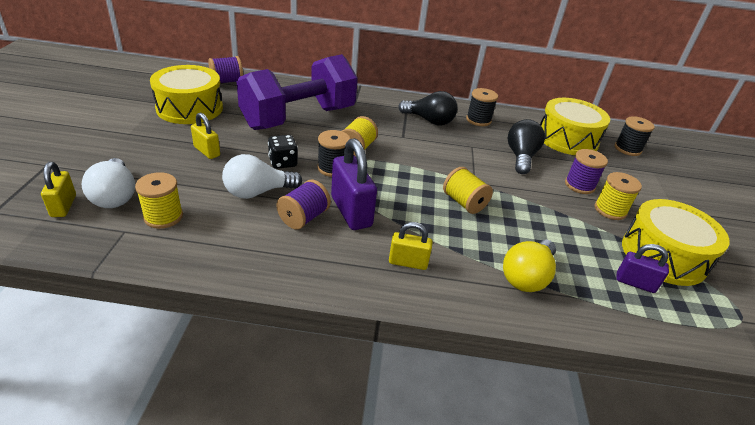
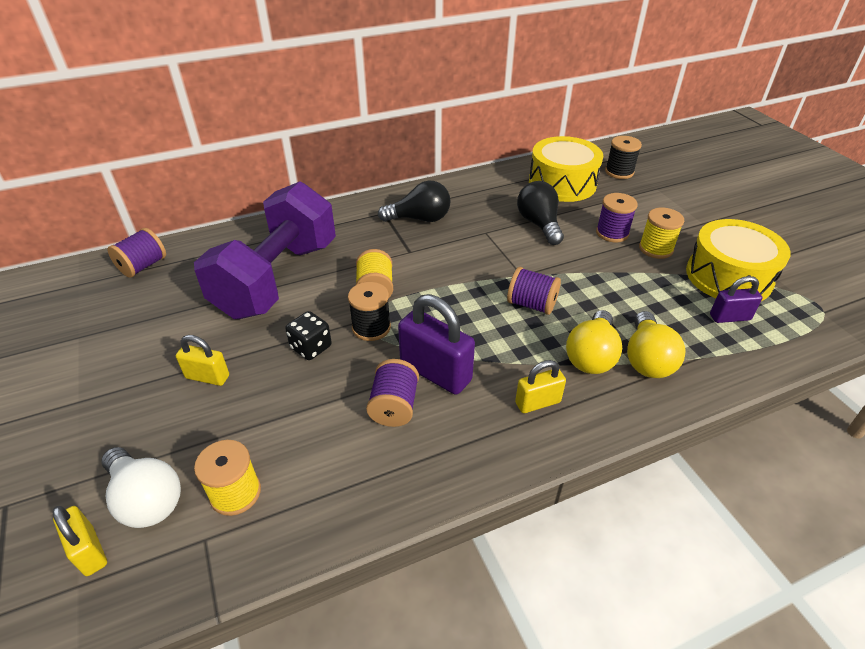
camera: 25 degrees left, 5 degrees up
(190, 108) = (129, 326): yellow drum -> none
(258, 192) = (317, 401): white light bulb -> none
(464, 202) = (531, 304): yellow spool -> purple spool
(478, 120) = (466, 196): black spool -> none
(480, 254) = (591, 356): none -> yellow light bulb

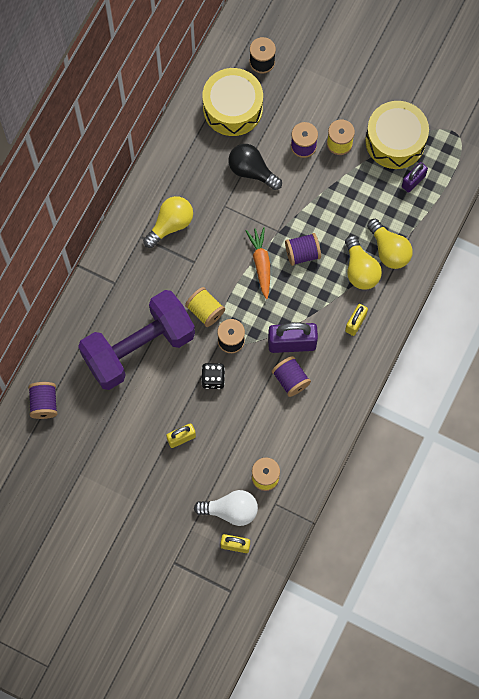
camera: 40 degrees left, 30 degrees up
(277, 278) = (138, 348): purple dumbbell -> purple dumbbell turned 75 degrees clockwise
(420, 219) = (170, 225): black light bulb -> yellow light bulb
(476, 288) = (261, 263): none -> orange carrot

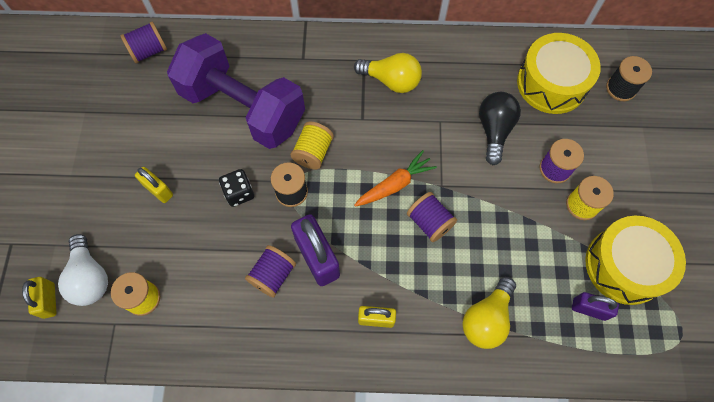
camera: 65 degrees right, 5 degrees down
(360, 270) = (444, 295): yellow light bulb -> none

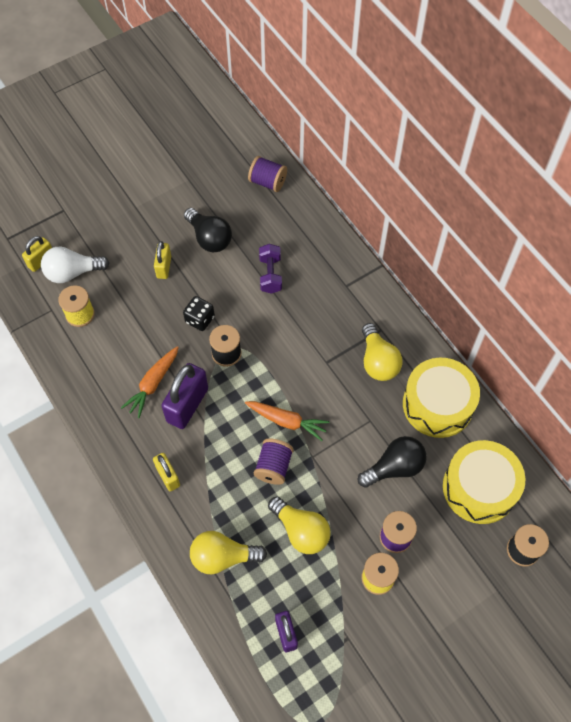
camera: 55 degrees right, 5 degrees down
(90, 277) = (72, 272): white light bulb -> white light bulb turned 45 degrees clockwise
(163, 133) = (209, 238): none -> black light bulb
(243, 108) = (270, 275): purple dumbbell -> purple dumbbell, size x0.40
(273, 275) = (153, 384): purple spool -> orange carrot
(313, 152) = (270, 346): yellow spool -> none
(503, 238) = (301, 531): none -> yellow light bulb
(625, 265) = (346, 644): yellow drum -> yellow drum (437, 404)

